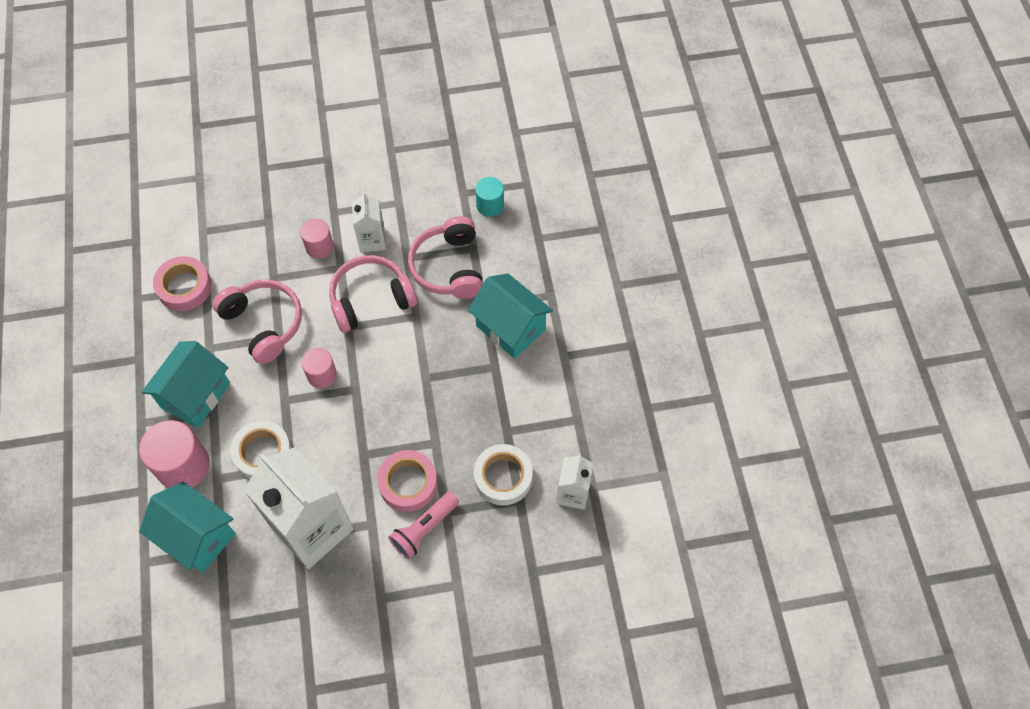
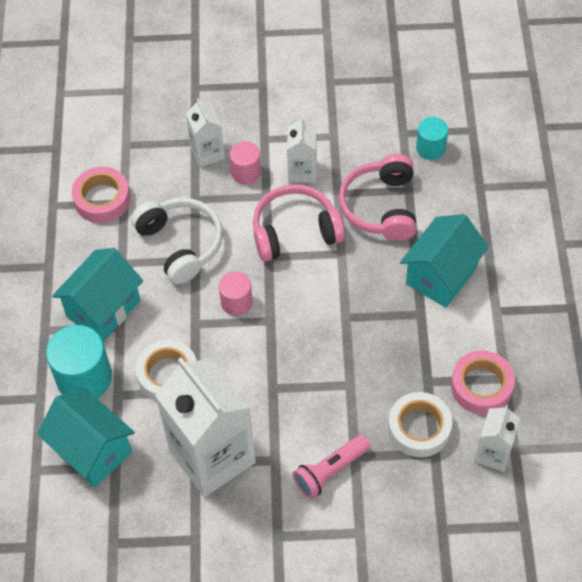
camera: 10 degrees right, 5 degrees down
(183, 466) = (84, 378): pink cylinder -> turquoise cylinder
(264, 324) = (181, 244): pink headphones -> white headphones
(281, 231) = (207, 153): none -> white carton
(408, 483) = (317, 422): pink tape -> pink tape (481, 386)
(510, 327) = (441, 275): turquoise house -> turquoise house turned 75 degrees clockwise

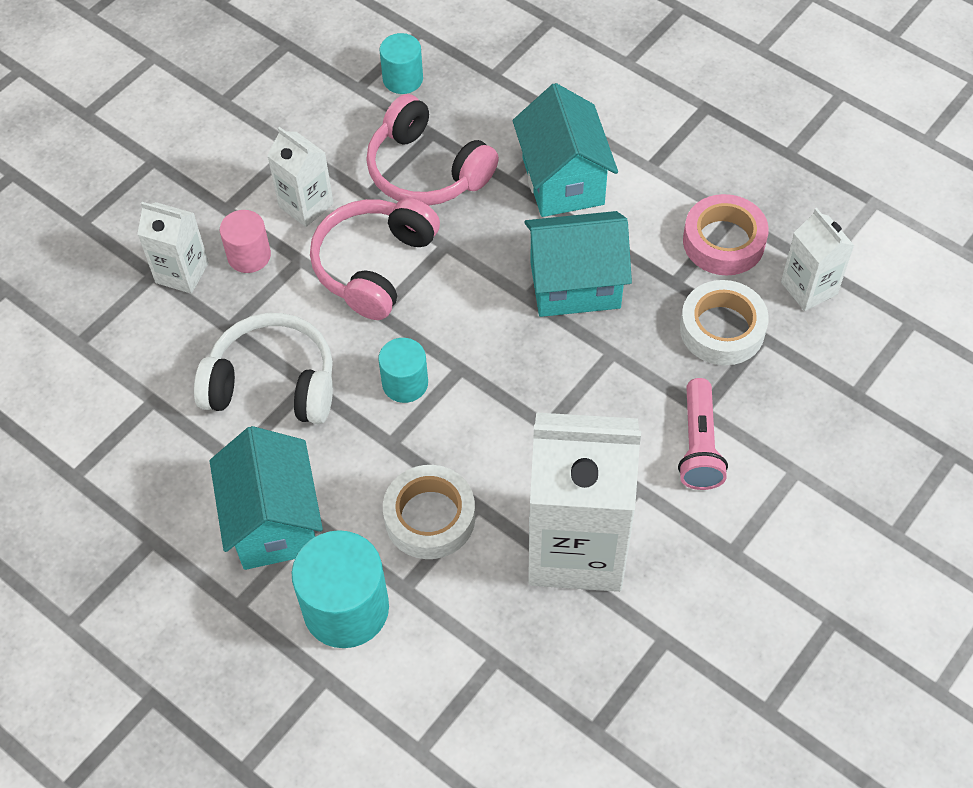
camera: 50 degrees left, 0 degrees up
(92, 451) = (452, 668): turquoise house -> turquoise house (575, 285)
(102, 199) = (124, 419): pink tape -> none
(236, 302) = (405, 383): pink cylinder -> turquoise cylinder

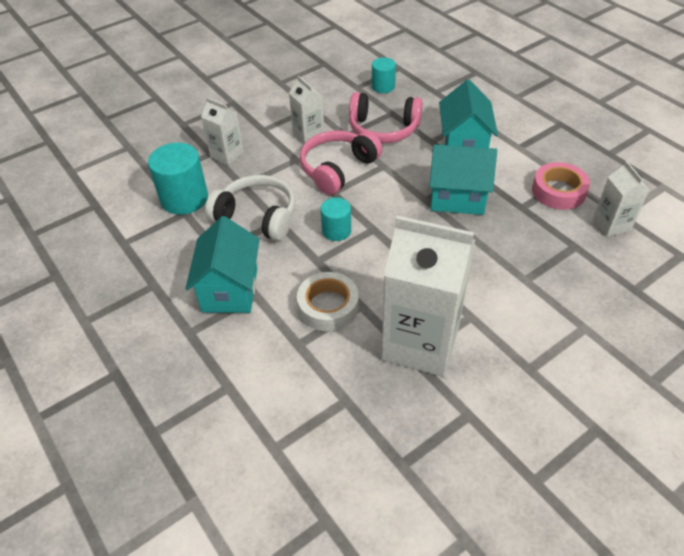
camera: 15 degrees right, 10 degrees down
(249, 255) = (267, 153): pink cylinder -> none
(346, 608) = (256, 348): turquoise cylinder -> turquoise cylinder (184, 198)
(426, 170) = (383, 129): pink headphones -> pink headphones turned 45 degrees counterclockwise
(698, 445) = (518, 299): pink flashlight -> none
(722, 329) = (548, 237): white tape -> none

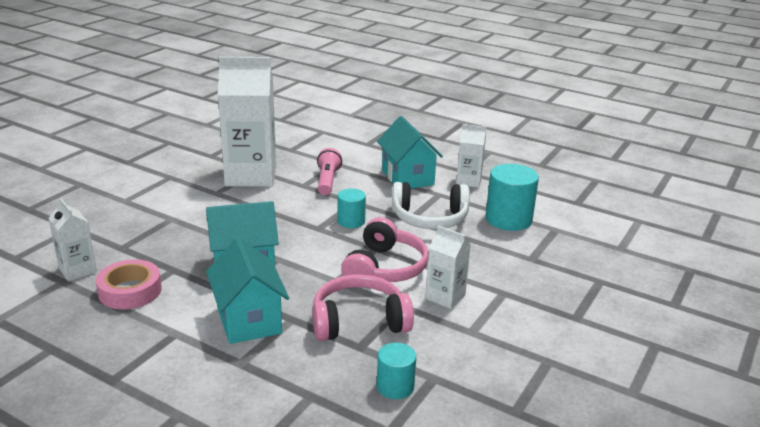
camera: 155 degrees right, 20 degrees down
(227, 155) = (513, 260): white carton -> white carton (468, 181)
(328, 306) = (328, 181): white tape -> pink flashlight

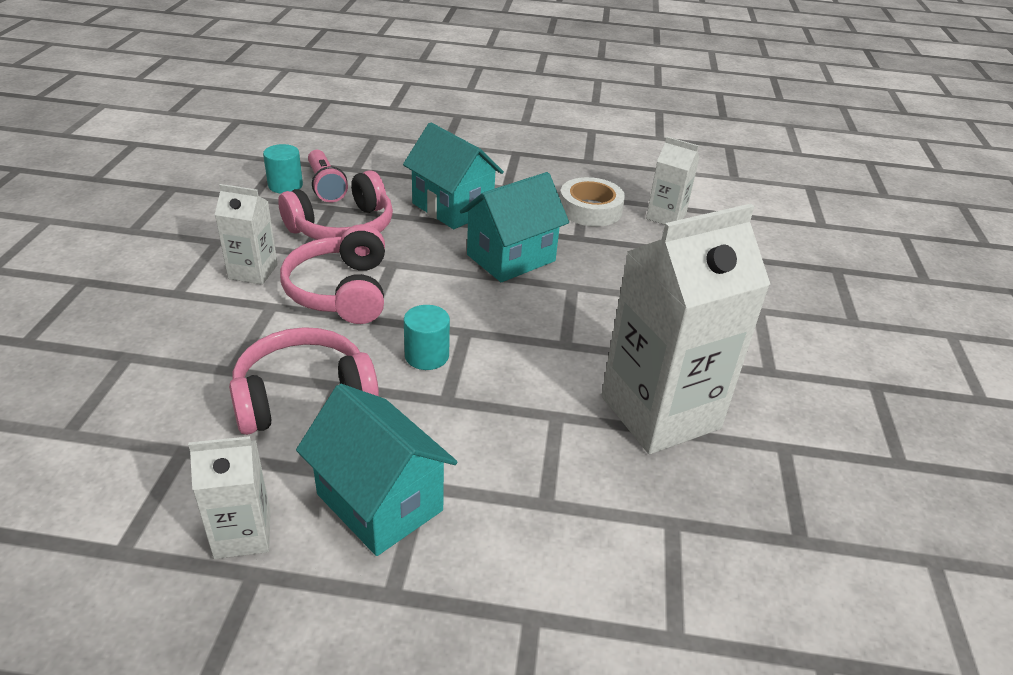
camera: 155 degrees right, 10 degrees up
(130, 291) = (590, 209): pink tape -> white tape
(328, 181) = (524, 440): pink flashlight -> pink flashlight (325, 186)
(429, 218) = (303, 396): white headphones -> pink headphones
(508, 219) = (157, 433): turquoise cylinder -> none

